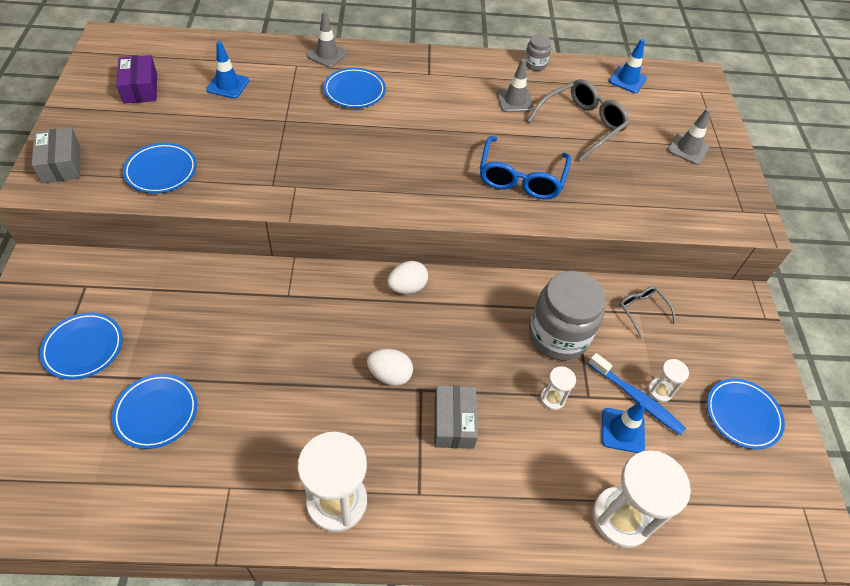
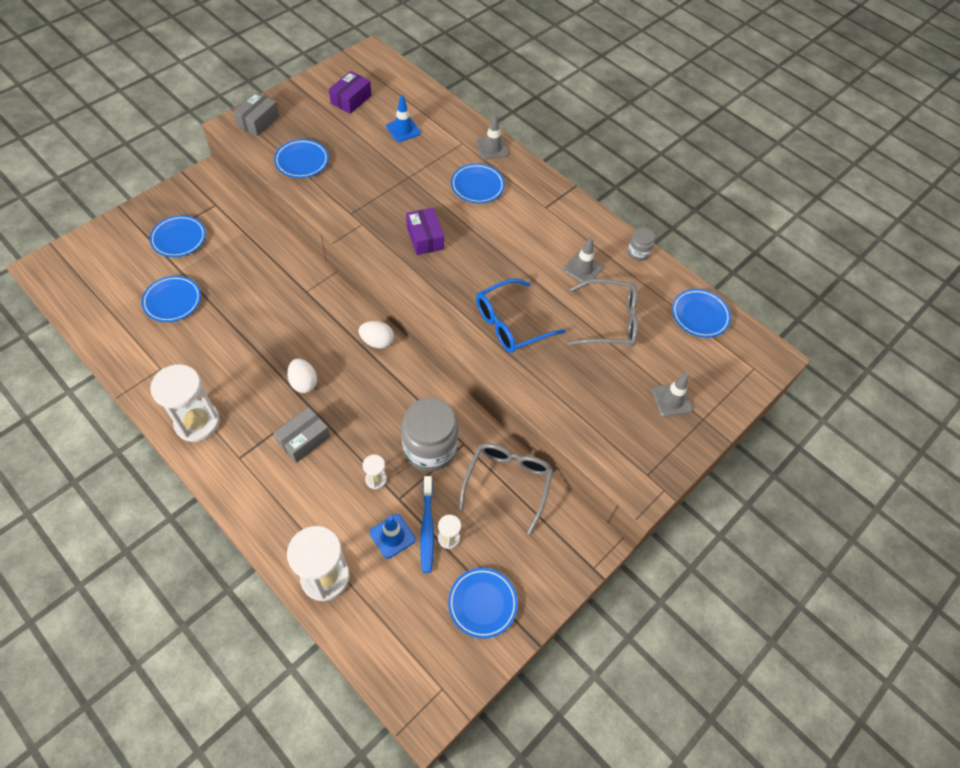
camera: 45 degrees right, 5 degrees up
(366, 160) = (425, 238): none -> purple box
(627, 80) = (699, 315): blue traffic cone -> blue plate
(642, 311) = (507, 484): grey glasses -> grey glasses, size x1.83

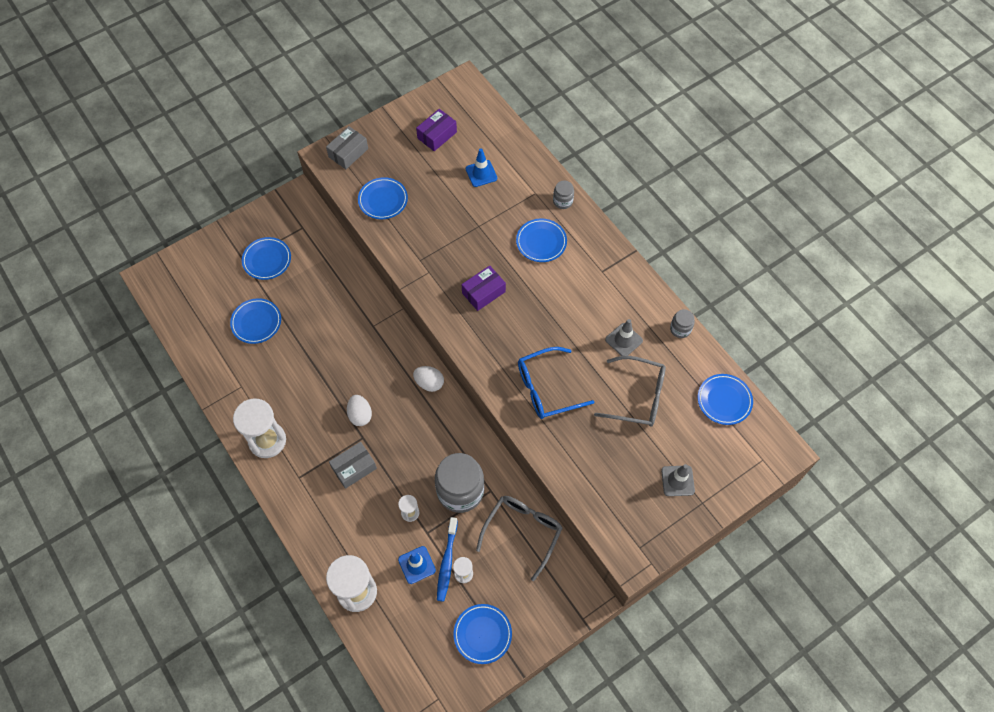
camera: 15 degrees right, 5 degrees up
(425, 238) = (483, 292): purple box -> purple box turned 60 degrees clockwise
(492, 148) = (562, 201): grey traffic cone -> grey jar

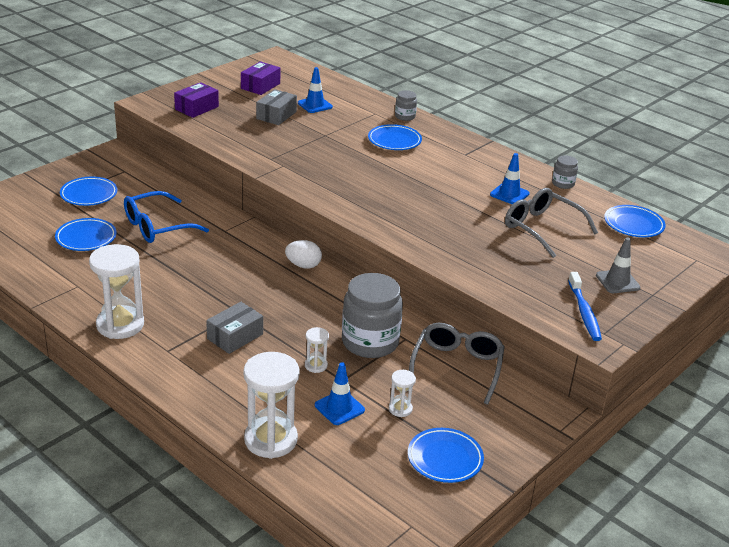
camera: 15 degrees left, 30 degrees down
(348, 153) = (170, 100): grey box -> grey box (276, 115)
(360, 415) = (230, 295): white egg -> none
(383, 200) = (217, 125): blue plate -> none
(447, 562) = (376, 401): blue toothbrush -> blue toothbrush (584, 312)
(483, 292) = (348, 174): purple box -> purple box (197, 108)
(547, 388) = (444, 230): blue glasses -> blue glasses (158, 226)
(623, 340) = (509, 194): grey traffic cone -> blue traffic cone
(637, 396) = (542, 229): grey glasses -> grey glasses turned 135 degrees counterclockwise

